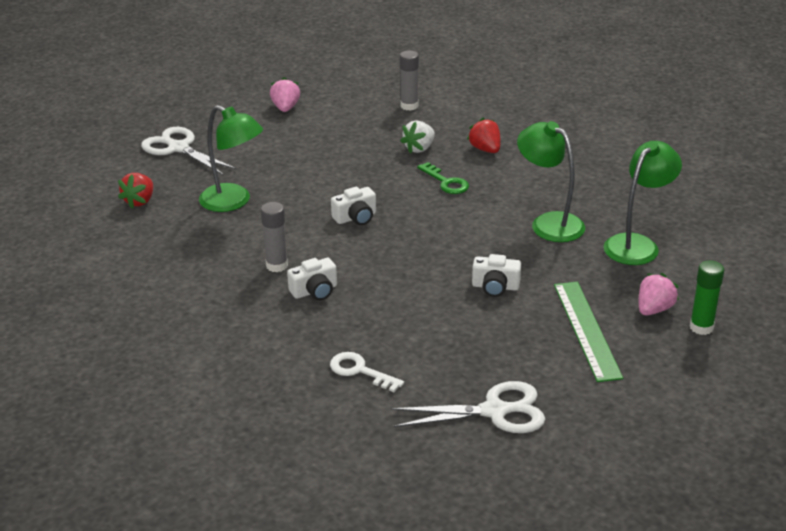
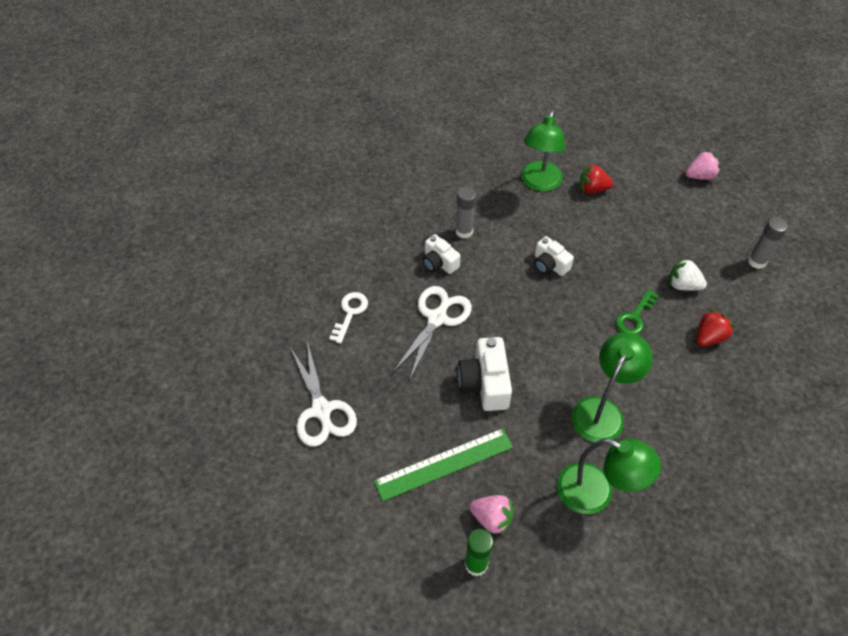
camera: 75 degrees right, 20 degrees up
(140, 201) = (517, 131): red strawberry -> red strawberry (592, 189)
(179, 148) = (600, 130): white scissors -> white scissors (437, 318)
(495, 287) = (485, 383): white camera -> white camera, size x1.55

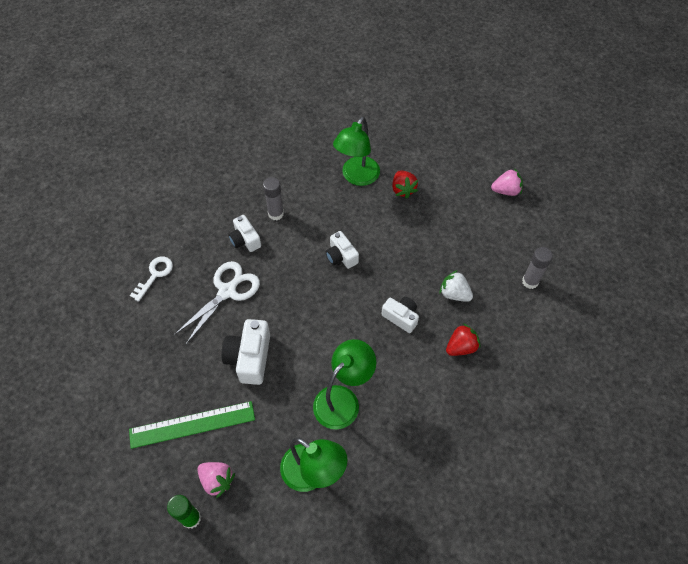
camera: 10 degrees right, 5 degrees up
(321, 410) = (105, 359): white scissors -> none
(592, 189) = (403, 189): red strawberry -> red strawberry turned 120 degrees counterclockwise
(635, 317) = (401, 317): green key -> white camera

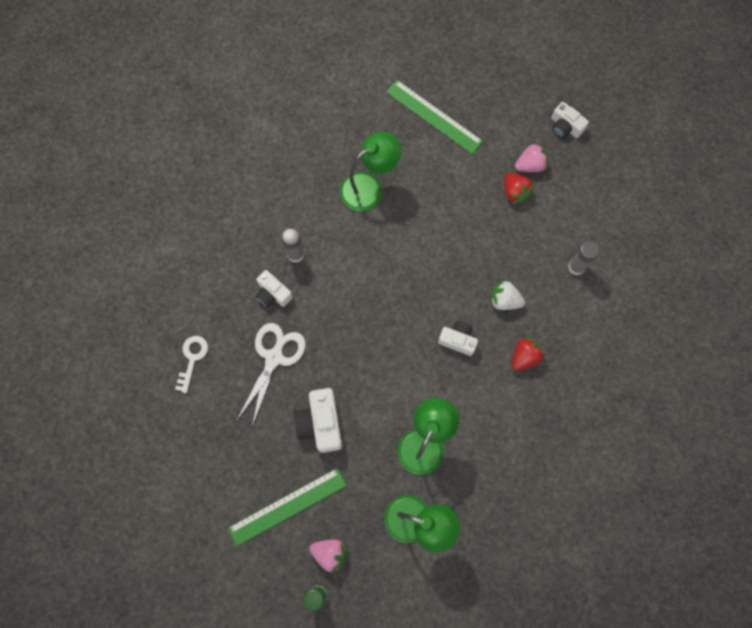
camera: 15 degrees left, 15 degrees up
(341, 256) = (379, 287): white camera -> white camera (565, 127)
(357, 177) = (369, 187): green lamp -> green lamp turned 135 degrees counterclockwise
(403, 189) = (422, 191): red strawberry -> red strawberry (515, 192)
(429, 137) = (434, 116): none -> green ruler

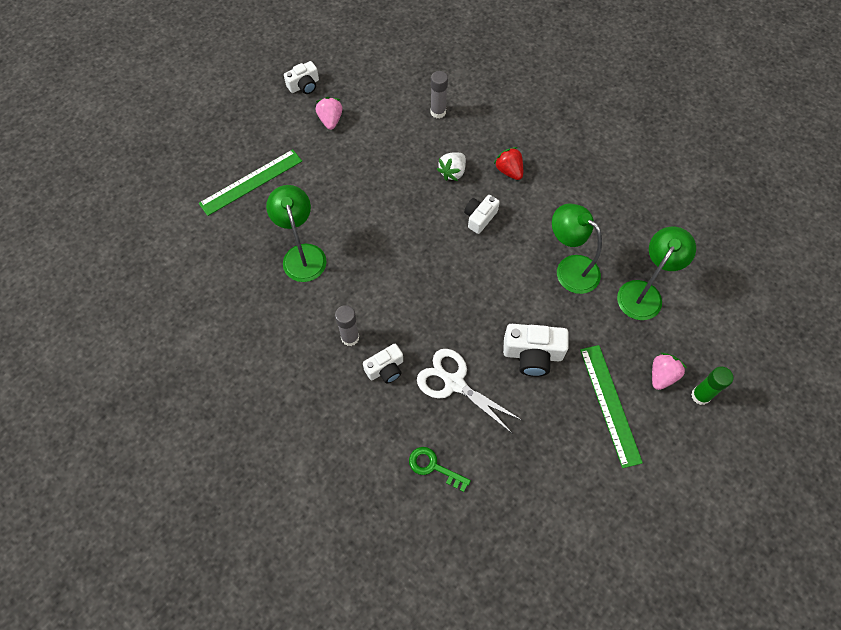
camera: 75 degrees left, 10 degrees down
(192, 359) = (434, 467): white key -> green key
(515, 192) = (352, 138): red strawberry -> none

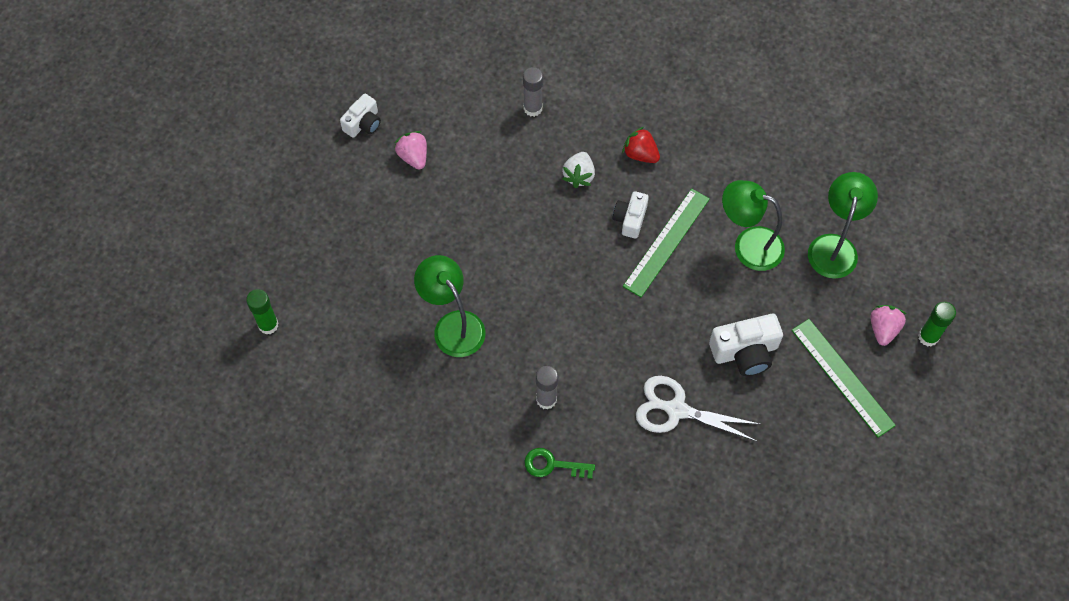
camera: 20 degrees left, 0 degrees up
(163, 209) = (268, 325): none -> green glue stick
(251, 182) = (355, 260): green ruler -> green ruler (666, 242)
(385, 369) = (598, 420): white camera -> none
(434, 467) = (691, 503): green key -> green key (553, 465)

